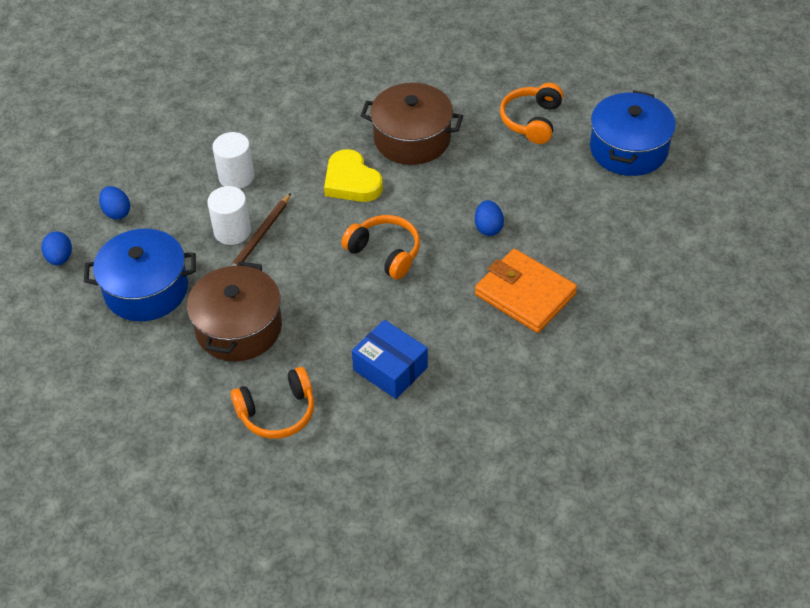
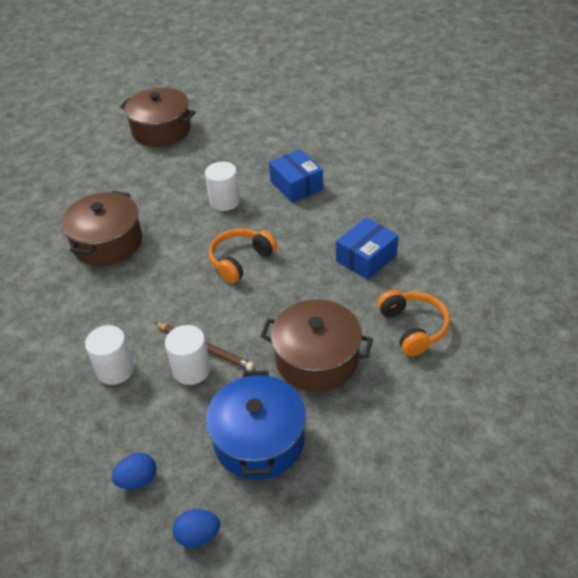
camera: 85 degrees left, 5 degrees down
(351, 181) = (149, 282): yellow heart -> none
(488, 228) = (225, 201): blue egg -> white cylinder
(525, 294) = (296, 185): orange wallet -> blue box
(531, 120) = (112, 174): orange headphones -> none
(628, 149) = (161, 130): blue pot -> brown pot

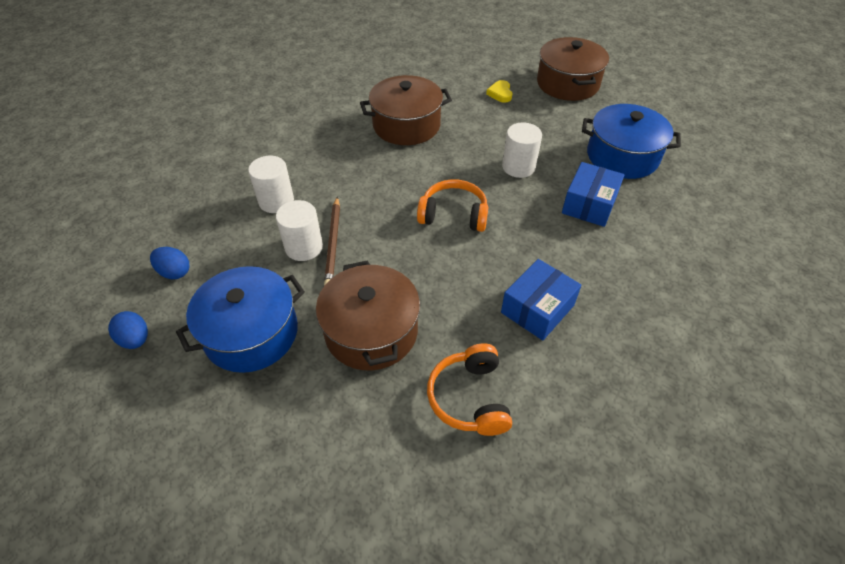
camera: 55 degrees right, 5 degrees up
(131, 170) = (500, 93): none -> yellow heart
(266, 145) = (622, 156): none -> blue pot
(366, 258) = (537, 309): blue box -> blue box turned 60 degrees counterclockwise
(413, 328) = (469, 398): orange headphones -> orange headphones turned 135 degrees clockwise

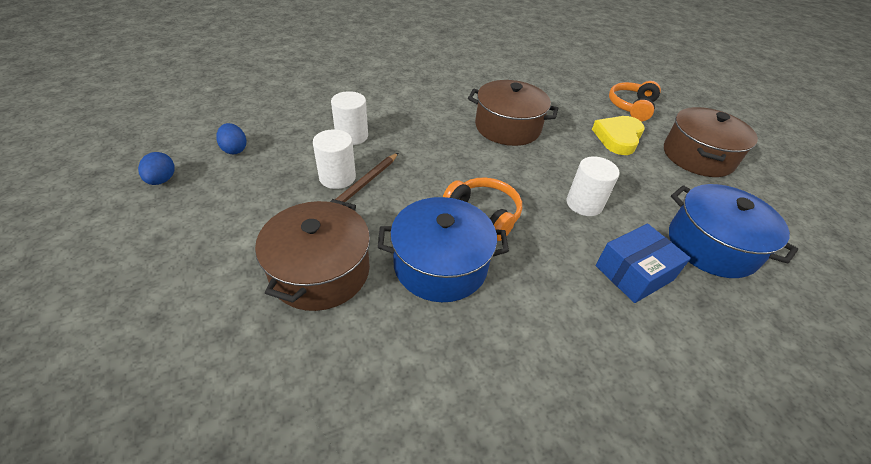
camera: 30 degrees right, 5 degrees down
(251, 333) = (235, 219): blue pot -> blue pot (440, 265)
(469, 398) = (343, 388): orange headphones -> orange headphones (631, 107)
(500, 93) = (618, 138): yellow heart -> yellow heart, size x1.81
(537, 309) = (490, 343): blue box -> none

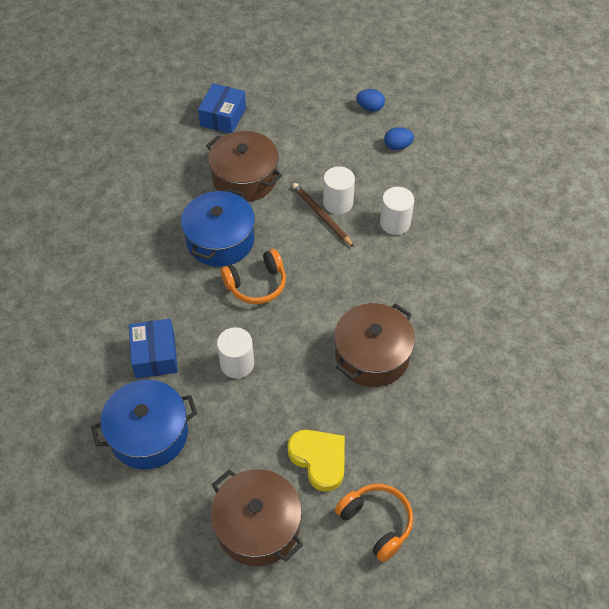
camera: 115 degrees right, 10 degrees up
(179, 343) = (223, 117): none -> blue box

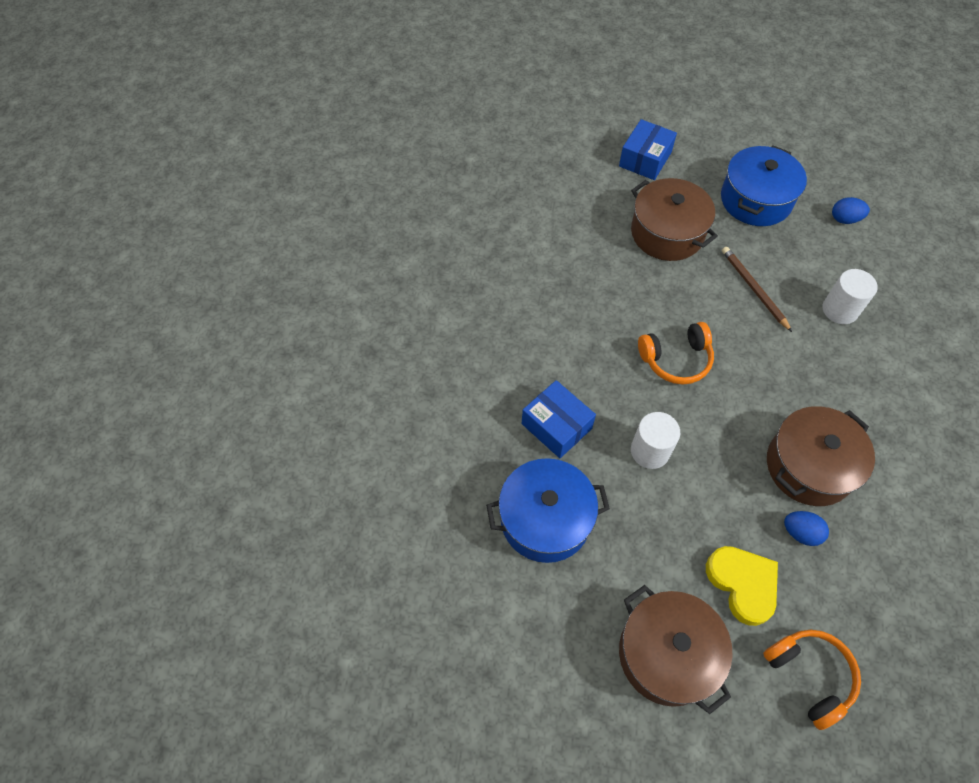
camera: 10 degrees right, 5 degrees up
(155, 355) = (556, 426): blue box -> blue box turned 45 degrees counterclockwise
(220, 240) = (636, 301): blue pot -> blue pot (755, 200)
(338, 203) = (773, 276): white cylinder -> none
(370, 108) = (813, 170): blue egg -> blue egg (800, 533)

